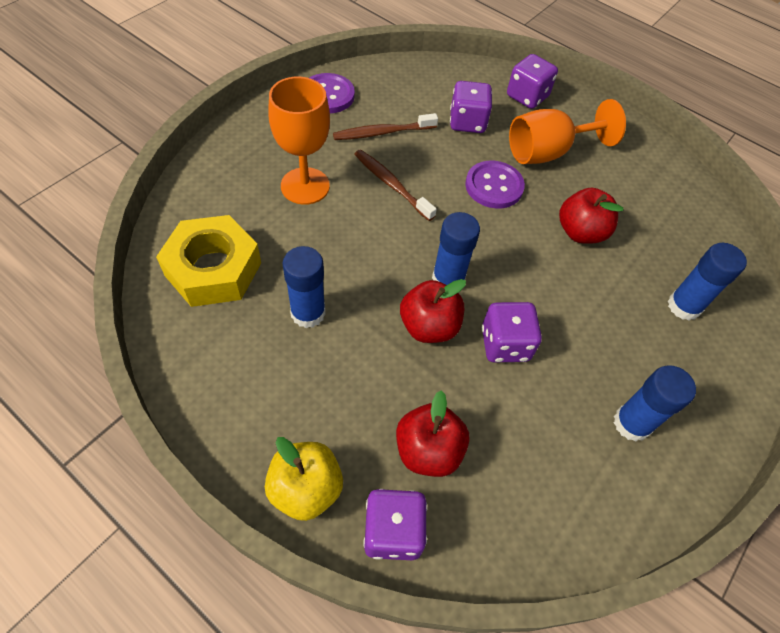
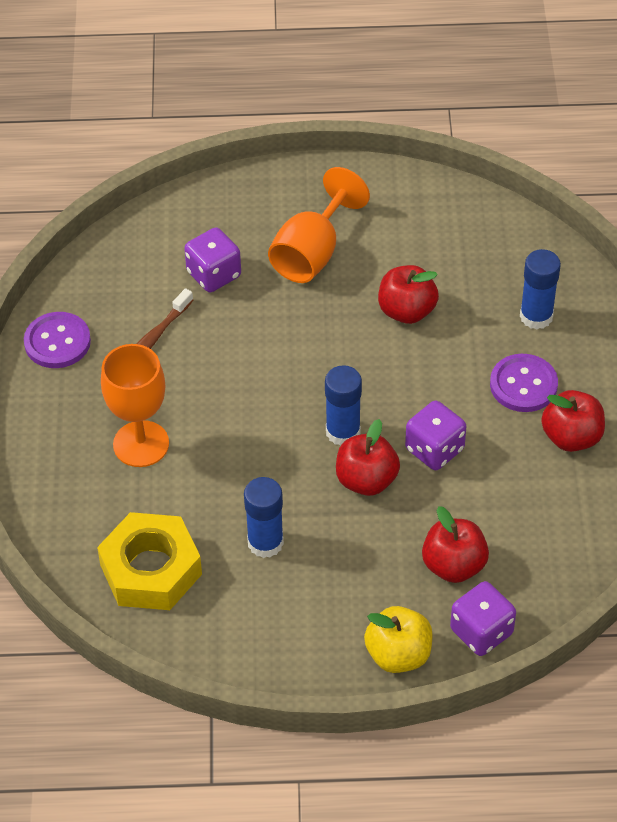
camera: 35 degrees left, 5 degrees down
(391, 184) = (212, 386): brown toothbrush -> none
(494, 186) = (299, 321): purple button -> purple button (523, 385)
(527, 96) = (240, 206): purple dice -> none
(631, 423) = (571, 437): blue glue stick -> red apple

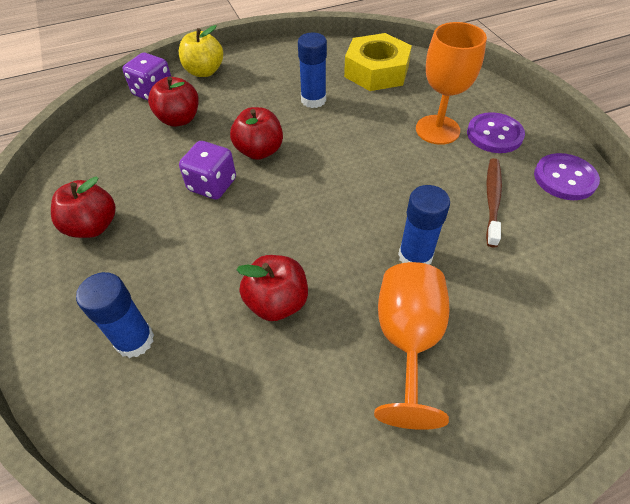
camera: 160 degrees right, 0 degrees up
(214, 274) = (489, 281): purple dice -> none
(343, 432) = (292, 177): blue glue stick -> blue glue stick (415, 256)
(523, 385) = (141, 260): purple button -> purple button (494, 134)

